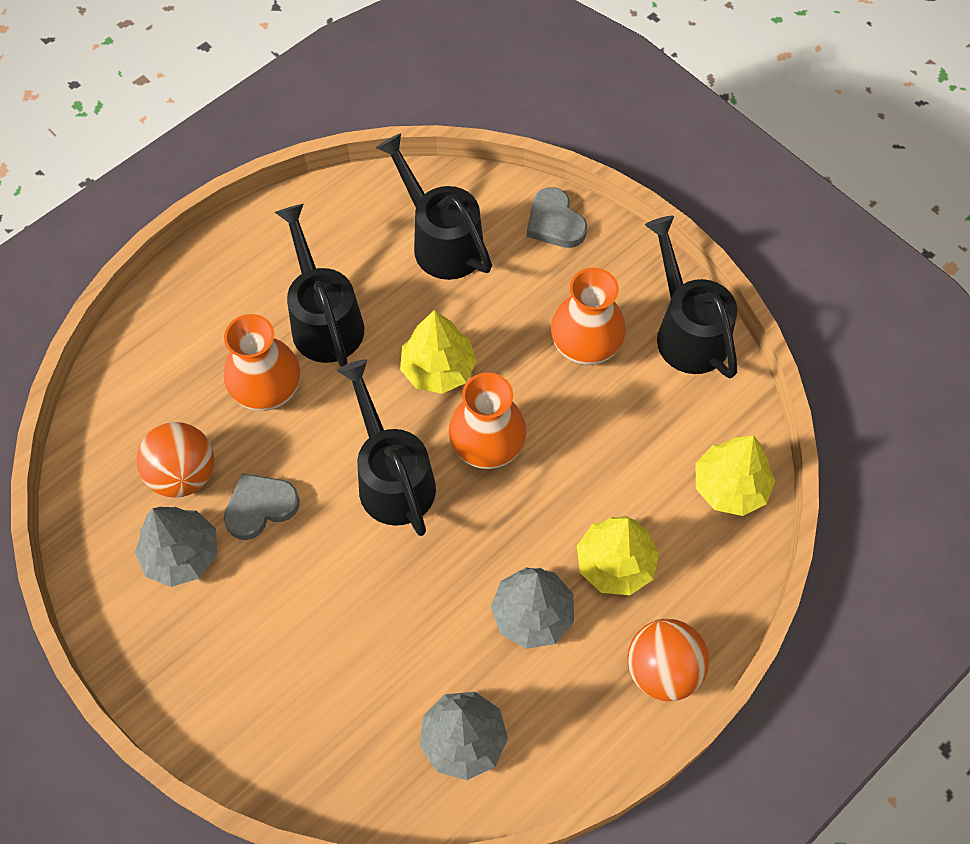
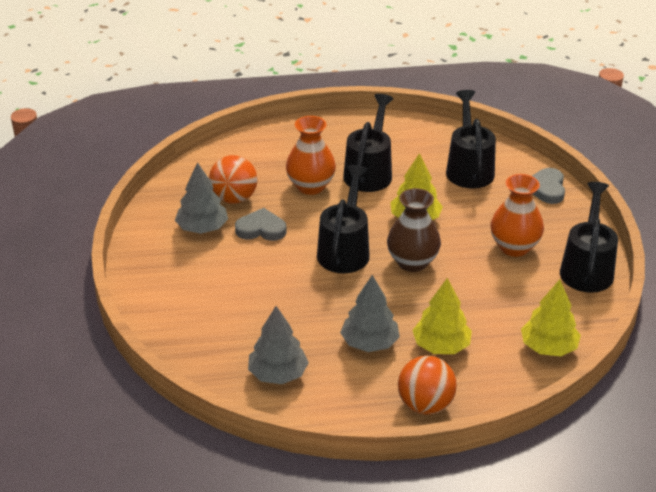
camera: 35 degrees right, 25 degrees down
(487, 446) = (412, 262): orange vase -> brown vase

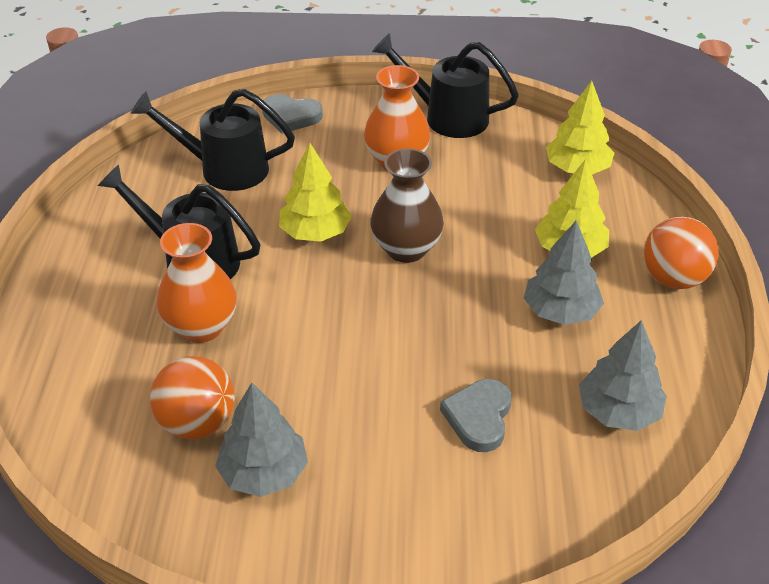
camera: 80 degrees left, 5 degrees up
(261, 229) = (289, 396): grey heart -> grey heart (479, 417)
(345, 250) = (364, 309): black watering can -> none

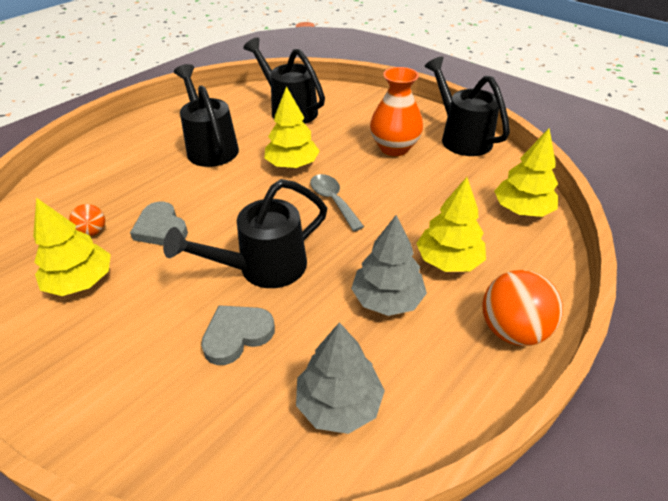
camera: 40 degrees right, 0 degrees up
(197, 423) = (92, 232): orange ball -> orange ball, size x0.54
(201, 327) = (166, 183): orange vase -> none
(264, 472) = (81, 281): grey tree -> yellow tree
(291, 116) = (361, 99): grey heart -> grey heart (161, 228)
(406, 249) = (333, 201): brown vase -> grey spoon
(425, 349) = (263, 268): none -> black watering can

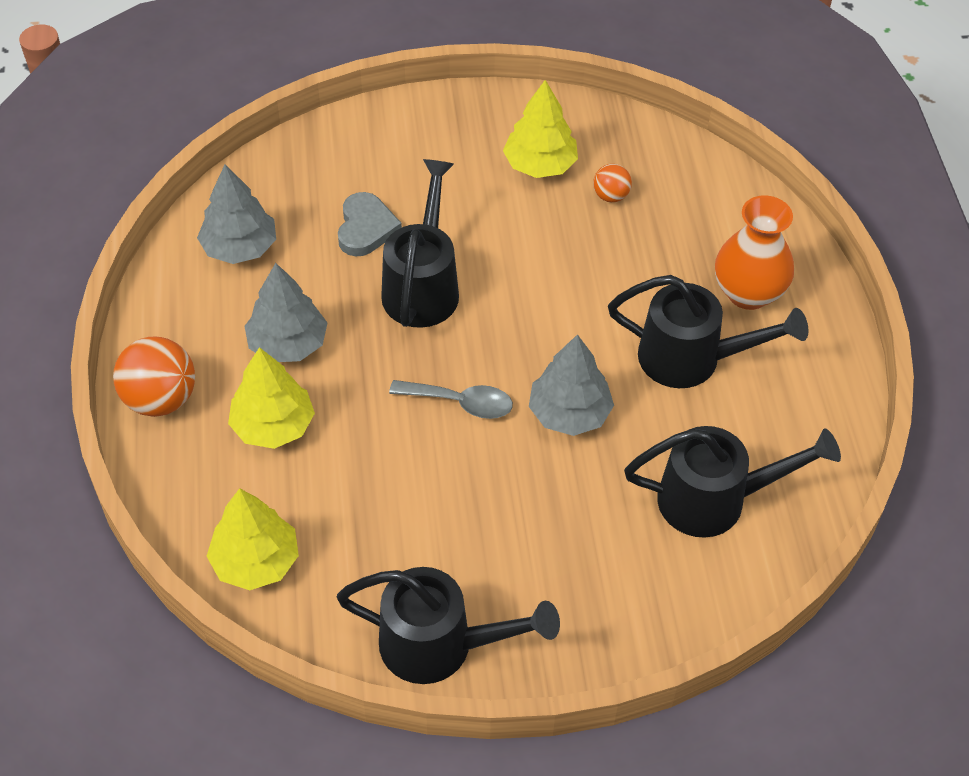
camera: 130 degrees right, 10 degrees up
(161, 228) = (563, 244): grey heart -> none
(292, 164) = (569, 413): yellow tree -> grey tree
(394, 148) = (497, 544): orange vase -> orange vase (748, 293)

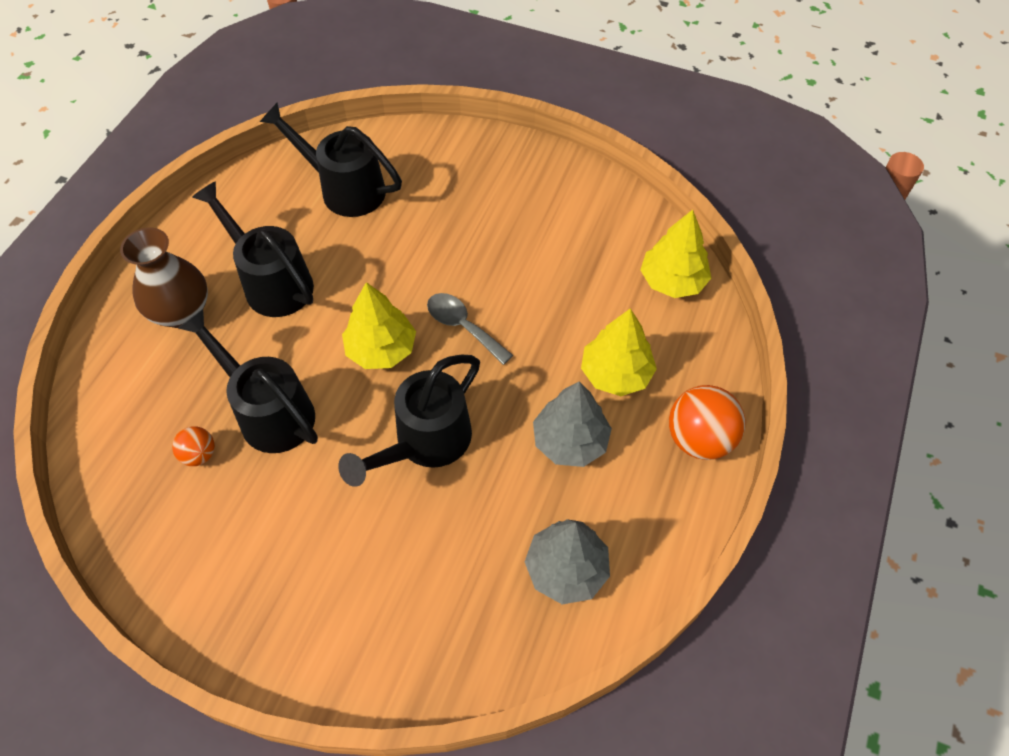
camera: 150 degrees left, 5 degrees up
(366, 228) = (437, 531): grey heart -> none
(440, 645) = (577, 184): black watering can -> black watering can (269, 411)
(540, 165) = (229, 523): yellow tree -> yellow tree (381, 349)
(569, 413) = (390, 283): grey tree -> none
(748, 293) = (182, 312): orange vase -> brown vase

